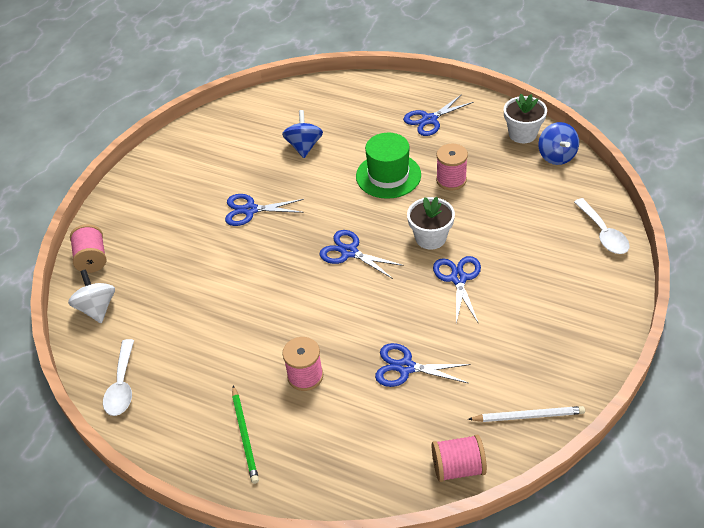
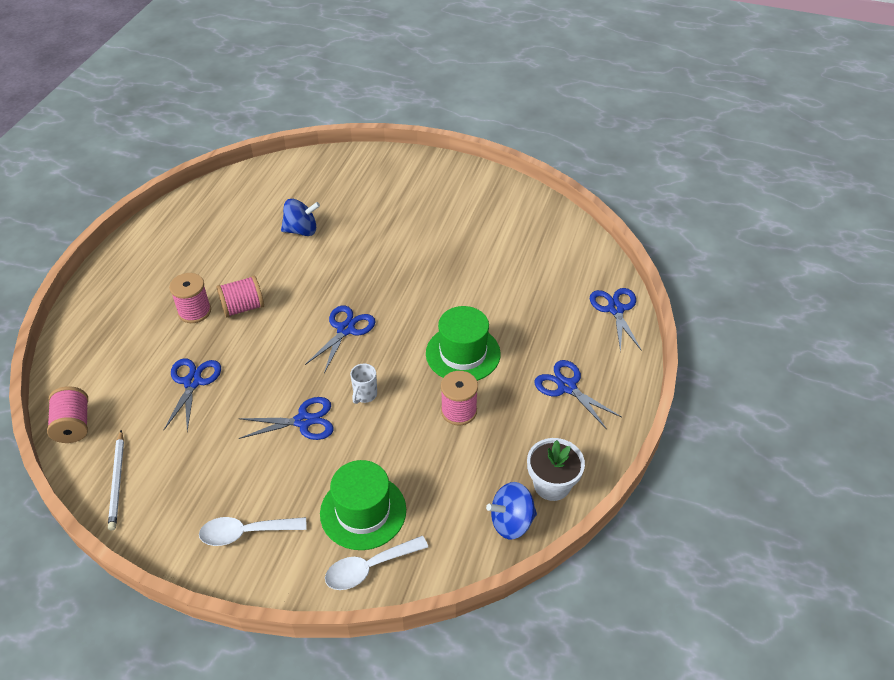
camera: 80 degrees right, 0 degrees up
(92, 259) = (344, 161): pink spool -> pink spool (243, 307)
(97, 308) = (287, 174): white spinning top -> none
(122, 385) = (204, 203): white spoon -> white spoon (246, 532)
(245, 435) = (140, 280): green pencil -> none
(250, 210) = (406, 250): blue scissors -> blue scissors (615, 309)
(304, 146) = (505, 280): blue spinning top -> blue spinning top (301, 230)
(430, 238) = (364, 395): white flower pot -> white mug
(552, 237) = (363, 511): none -> green hat

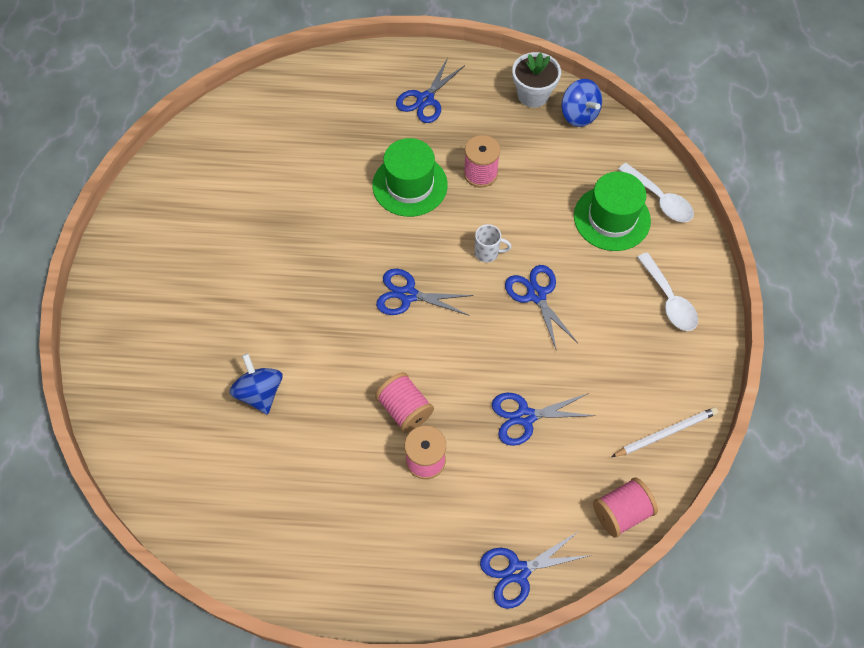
camera: 105 degrees left, 15 degrees up
(615, 309) = (316, 76): blue scissors -> blue scissors (518, 571)

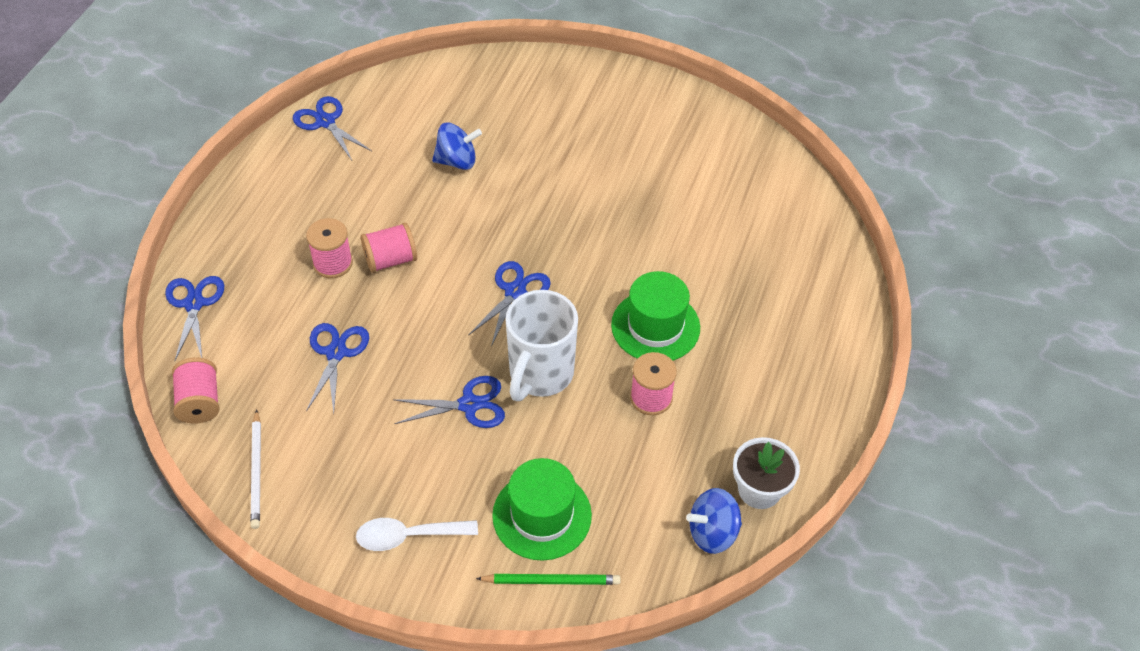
camera: 105 degrees right, 10 degrees down
(425, 99) = (778, 371): blue scissors -> blue scissors (325, 122)
(487, 253) = (540, 375): white mug -> white mug, size x2.31
(659, 199) = (551, 581): white spoon -> green pencil

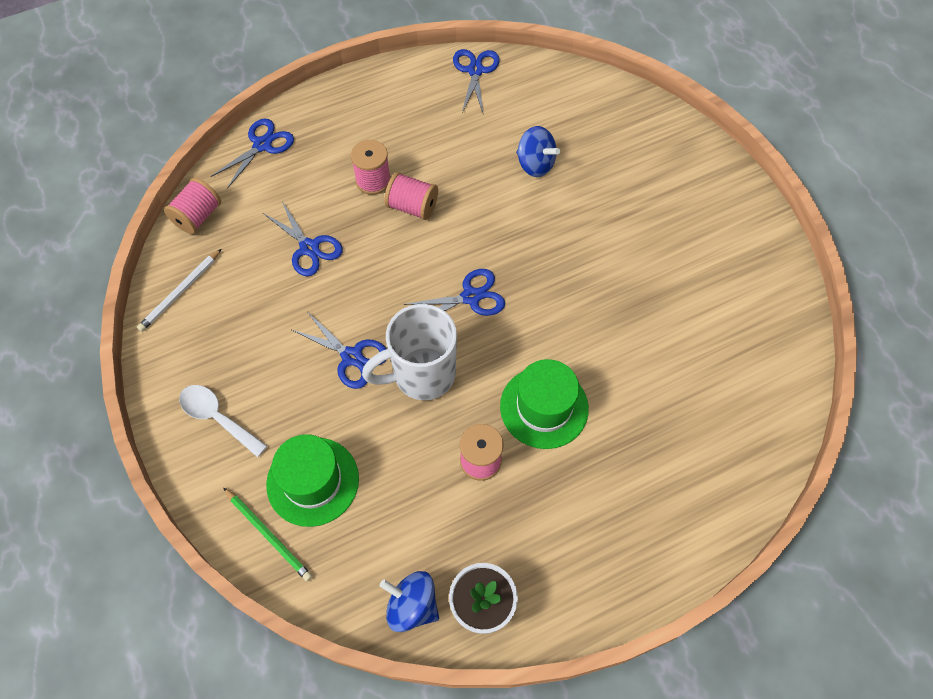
camera: 45 degrees right, 10 degrees up
(336, 353) = (309, 248): blue scissors -> blue scissors turned 90 degrees clockwise

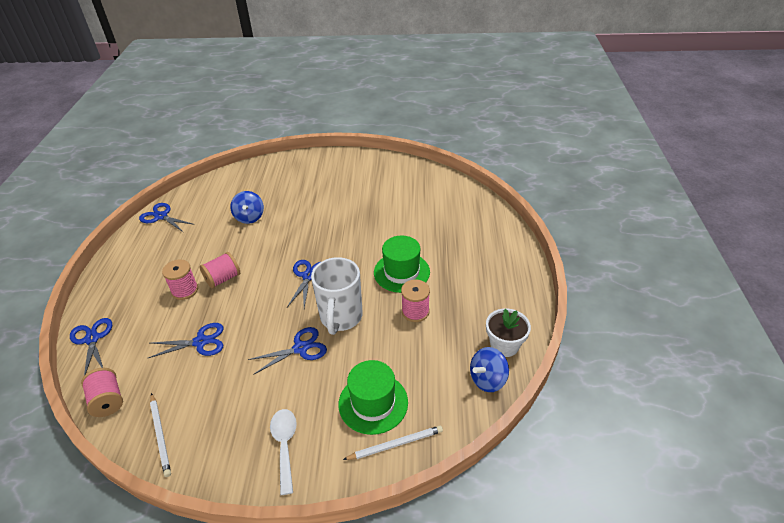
camera: 60 degrees left, 20 degrees down
(218, 418) = (285, 446): white spoon -> white spoon turned 105 degrees clockwise
(268, 534) = (395, 444): green pencil -> white pencil
(535, 164) = (249, 217): blue spinning top -> blue spinning top turned 105 degrees clockwise

